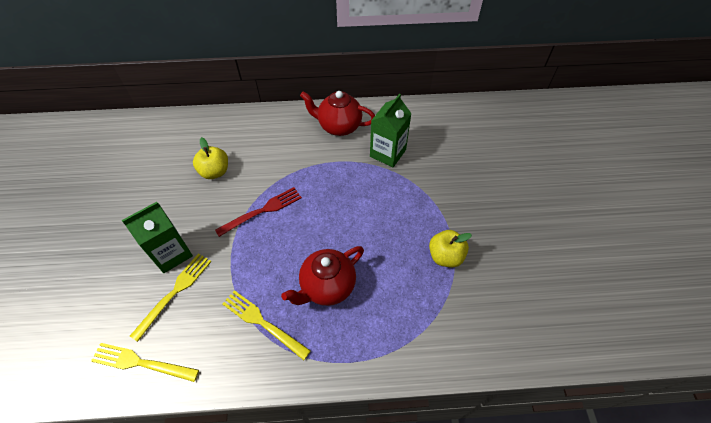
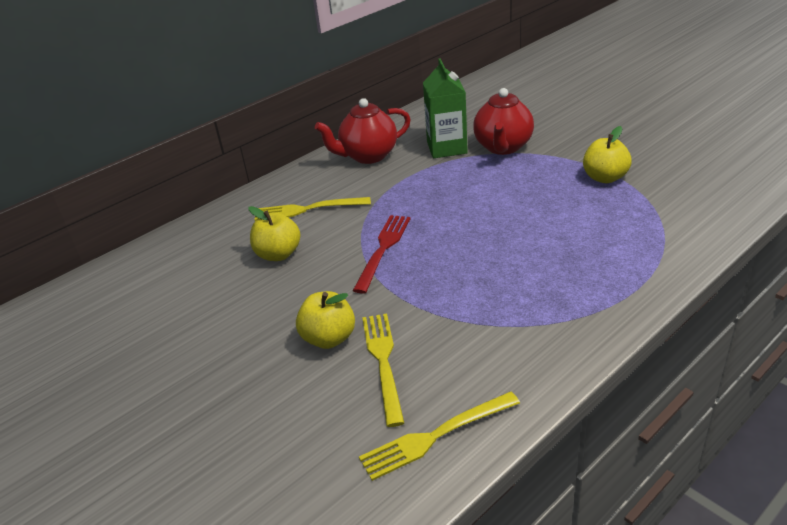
camera: 35 degrees left, 20 degrees down
(171, 253) = (329, 338): green carton -> yellow apple
(262, 322) = (516, 318): yellow fork -> yellow fork (307, 209)
(327, 286) = (536, 257): red teapot -> red teapot (503, 147)

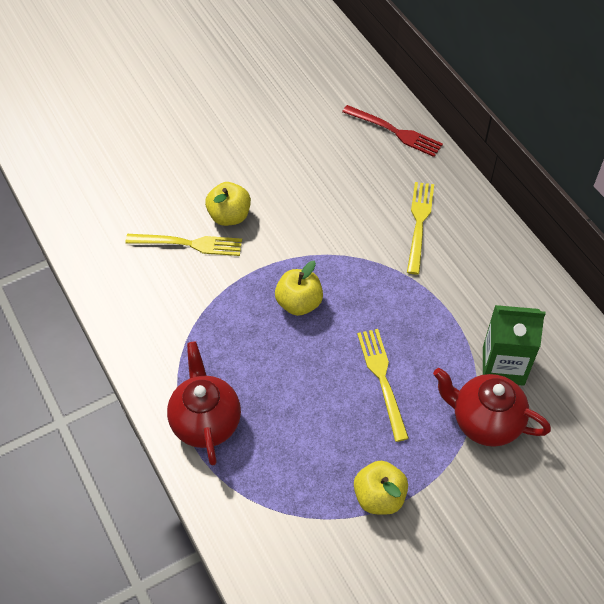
camera: 100 degrees right, 20 degrees up
(278, 254) = (353, 195): yellow apple -> yellow apple (299, 303)
(368, 156) = (510, 288): red teapot -> red teapot (206, 421)
(383, 249) = (329, 270): red fork -> red fork (395, 132)
(435, 437) = (108, 258): yellow fork -> yellow fork (382, 379)

